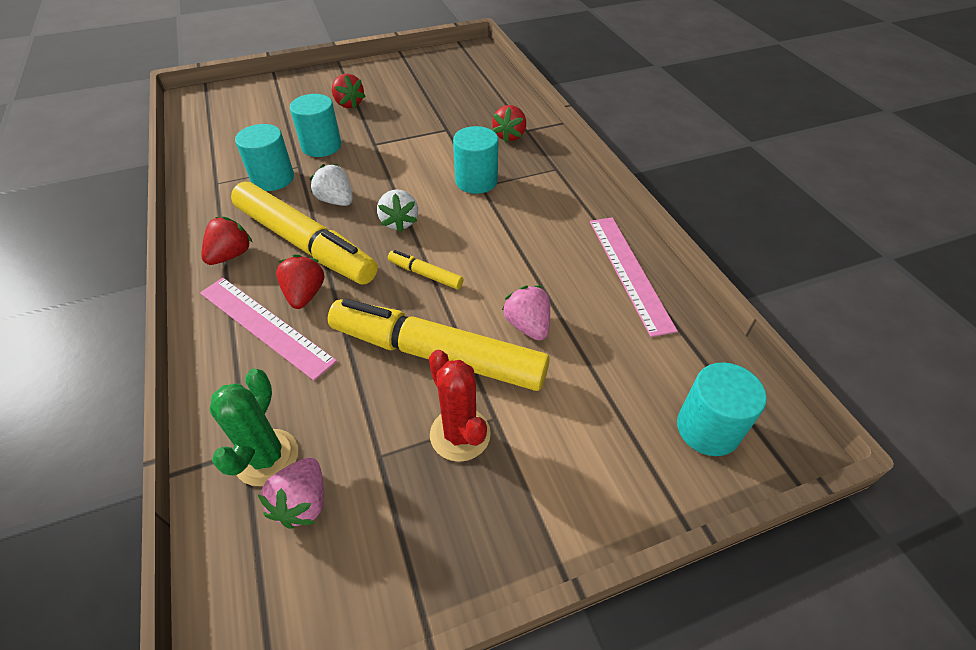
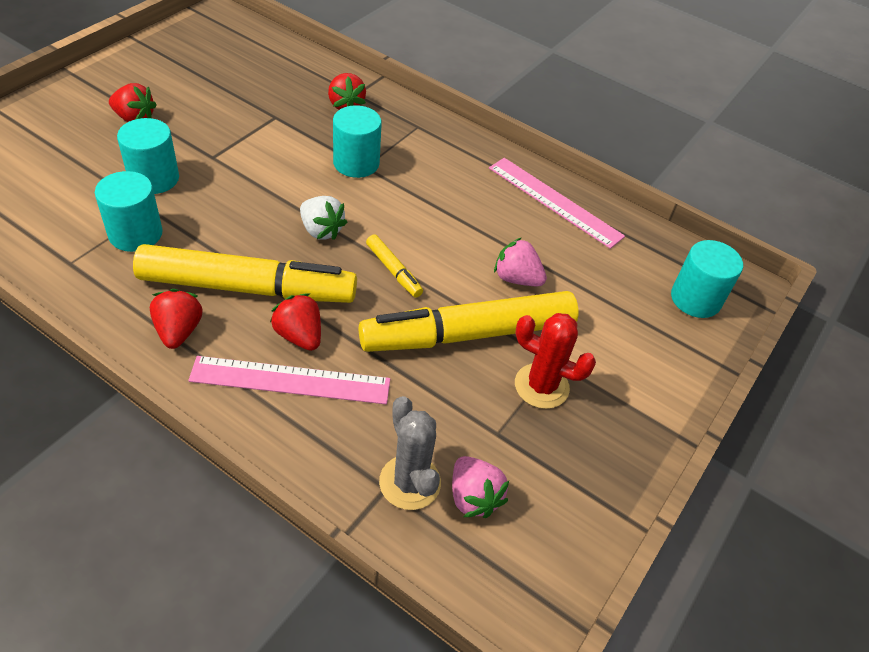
camera: 40 degrees left, 0 degrees up
(267, 457) = (410, 482): green cactus -> grey cactus
(336, 201) = (234, 232): white strawberry -> none
(425, 274) = (393, 270): yellow marker -> yellow marker turned 120 degrees counterclockwise

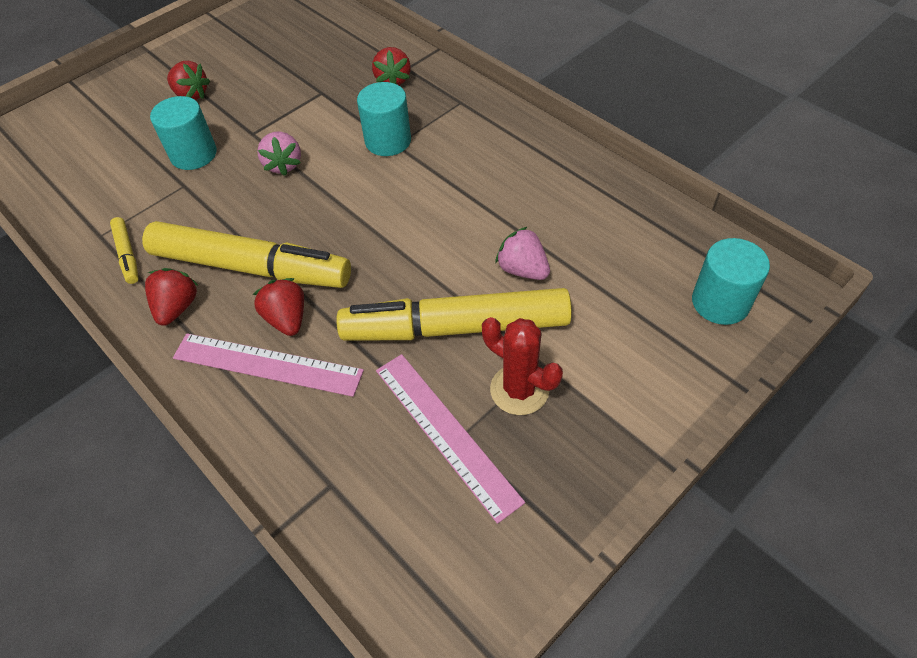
camera: 20 degrees right, 5 degrees up
(135, 234) = (163, 209): turquoise cylinder -> none
(321, 230) = (335, 210): white strawberry -> none
(393, 270) = (396, 255): yellow marker -> yellow marker (127, 254)
(410, 482) = (355, 481): grey cactus -> none
(473, 497) = (416, 504): pink strawberry -> pink strawberry (283, 165)
(554, 201) = (586, 185): pink ruler -> pink ruler (446, 433)

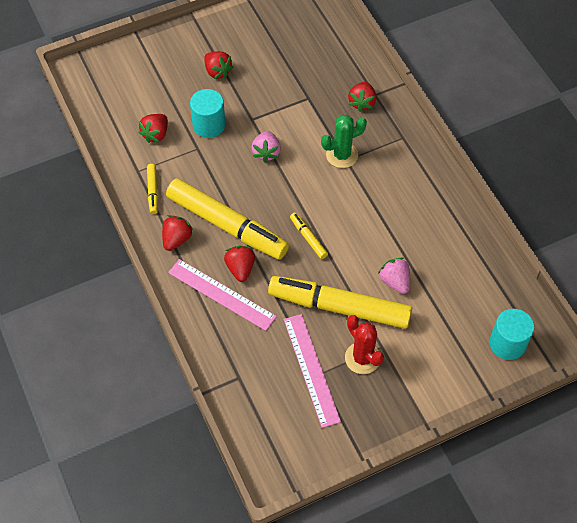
camera: 15 degrees right, 5 degrees up
(119, 184) = (156, 134): none -> red strawberry
(376, 250) = (308, 238): none -> yellow marker
(388, 141) = (342, 155): turquoise cylinder -> green cactus

